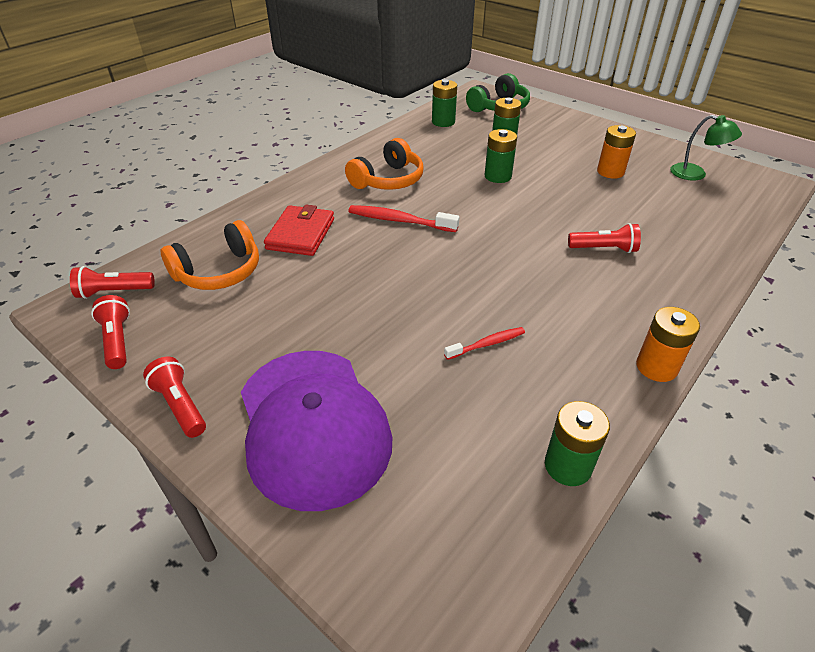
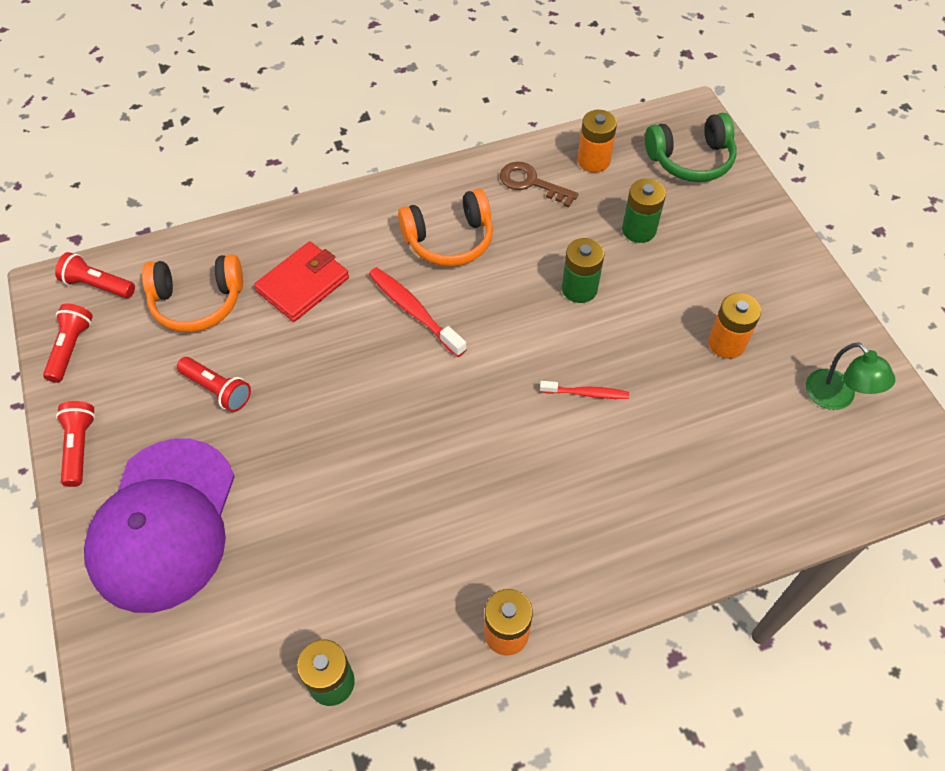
camera: 30 degrees right, 15 degrees up
(415, 141) = (531, 183): none -> brown key
(443, 122) = (593, 161): green battery -> orange battery
(487, 344) = (371, 519): red toothbrush -> red toothbrush (586, 393)
(604, 249) = (599, 459): red flashlight -> red flashlight (217, 390)

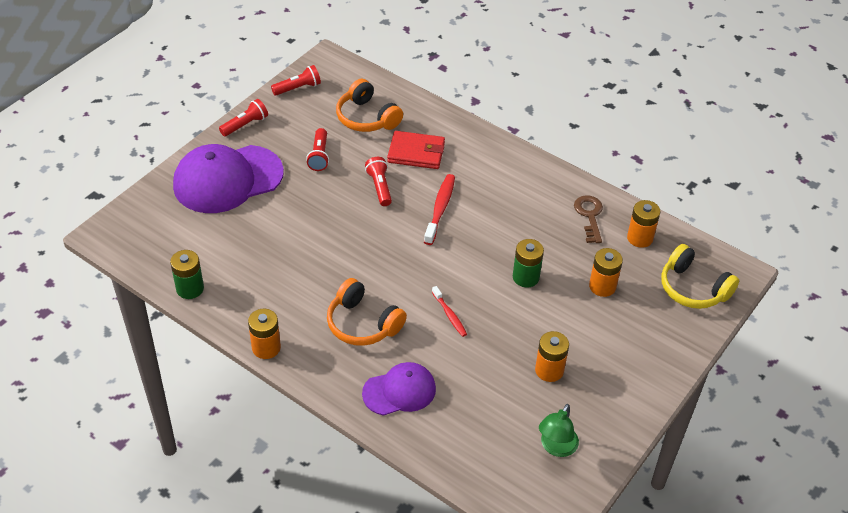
camera: 55 degrees right, 10 degrees down
(98, 285) = (344, 75): red flashlight -> red flashlight (379, 187)
(449, 240) = (507, 199): orange headphones -> orange headphones (363, 323)
(639, 230) = (602, 286): green battery -> orange battery
(671, 511) = (399, 391): none -> purple cap
(690, 160) = (693, 288): green headphones -> yellow headphones

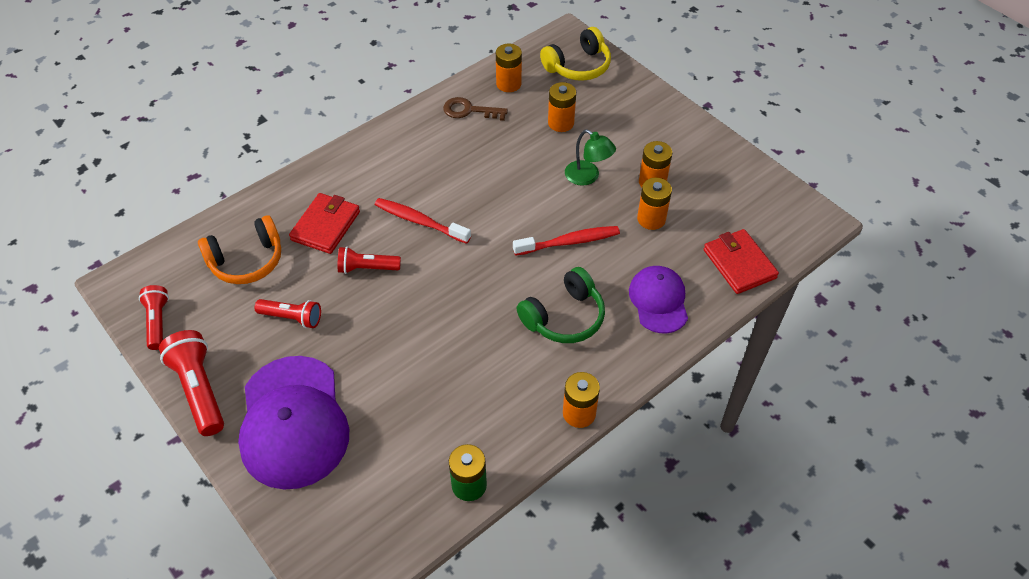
camera: 75 degrees left, 5 degrees up
(245, 125) = (199, 390): red flashlight -> red flashlight, size x1.57
(363, 323) = (564, 317): orange headphones -> green headphones
(449, 315) = (569, 242): red toothbrush -> red toothbrush, size x1.62
(464, 453) = (739, 264): none -> red wallet
(499, 374) = (651, 219): none -> orange battery
(526, 277) = (535, 174): green battery -> none
(556, 447) = (739, 197): green lamp -> green lamp (587, 177)

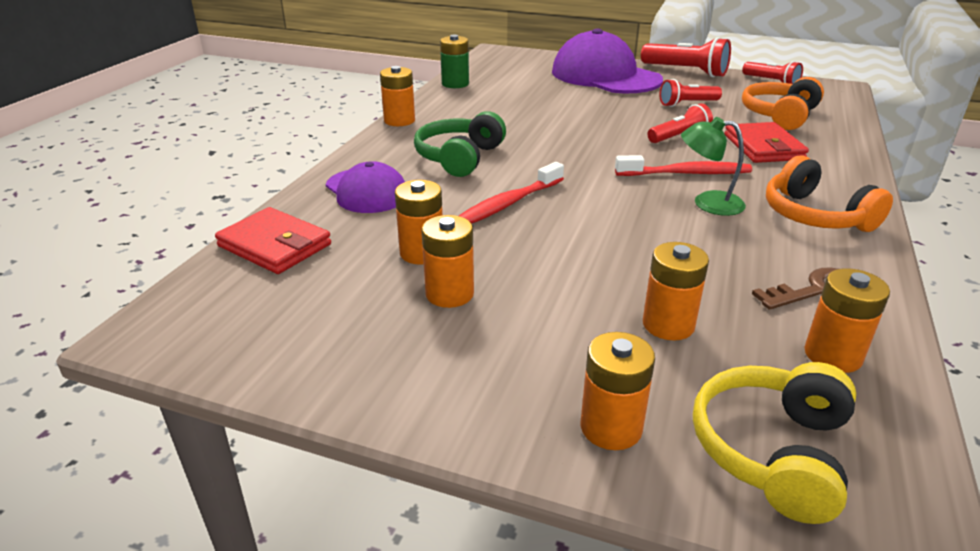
camera: 150 degrees right, 20 degrees down
(396, 152) = (815, 216): none -> orange headphones
(587, 177) = (549, 269): green lamp -> green lamp (707, 203)
(628, 94) = (611, 427): none -> orange battery

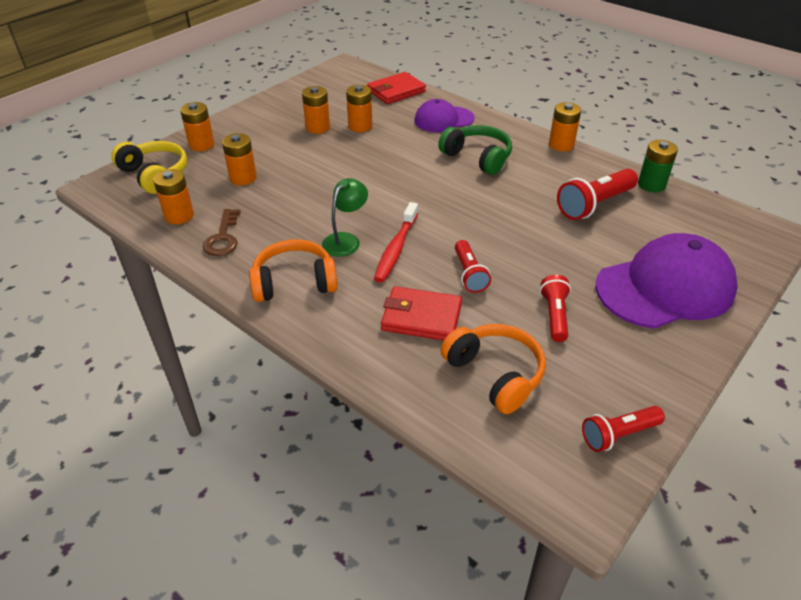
camera: 110 degrees right, 10 degrees up
(507, 204) = (397, 161): red toothbrush -> none
(686, 71) = (677, 366): red flashlight -> red flashlight (594, 205)

